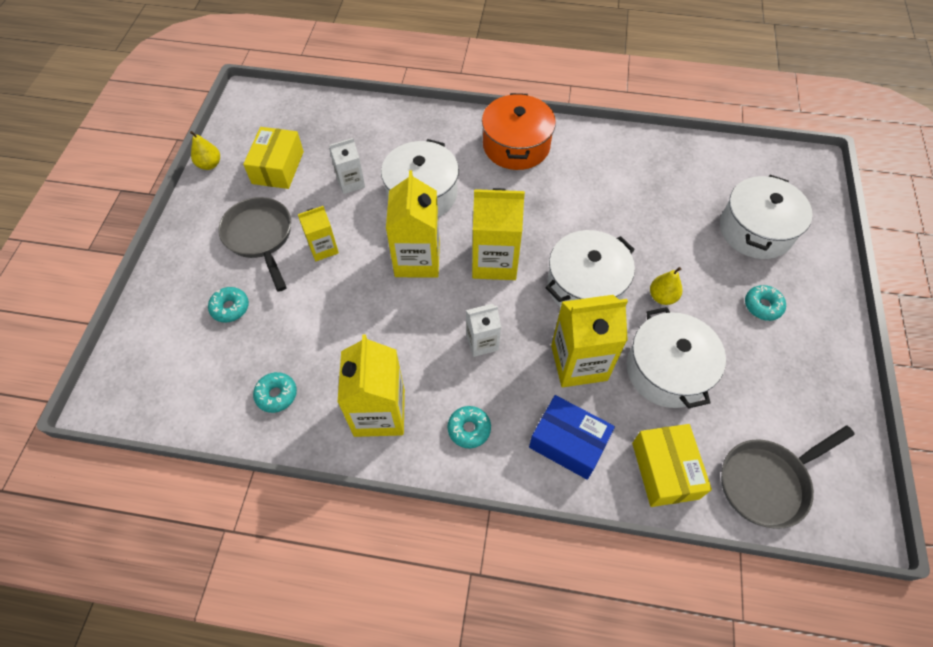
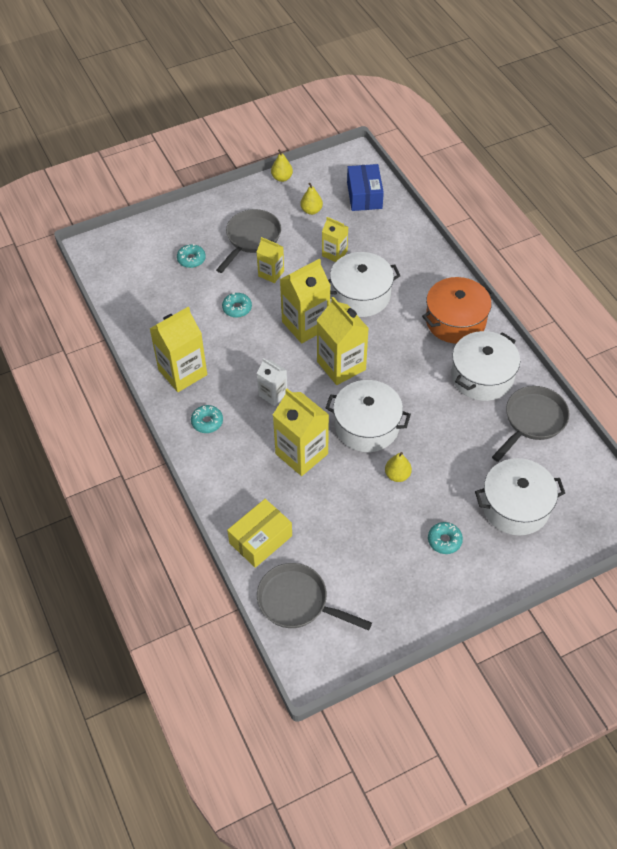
camera: 55 degrees right, 5 degrees down
(276, 395) = (155, 318): turquoise donut -> turquoise donut (237, 308)
(278, 167) = (311, 210): yellow box -> yellow pear
(351, 182) = (334, 253): white carton -> yellow carton
(568, 443) = (239, 478): blue box -> blue box (364, 195)
(667, 370) = (338, 506): white pot -> white pot (482, 376)
(670, 162) = (532, 421): none -> grey pan

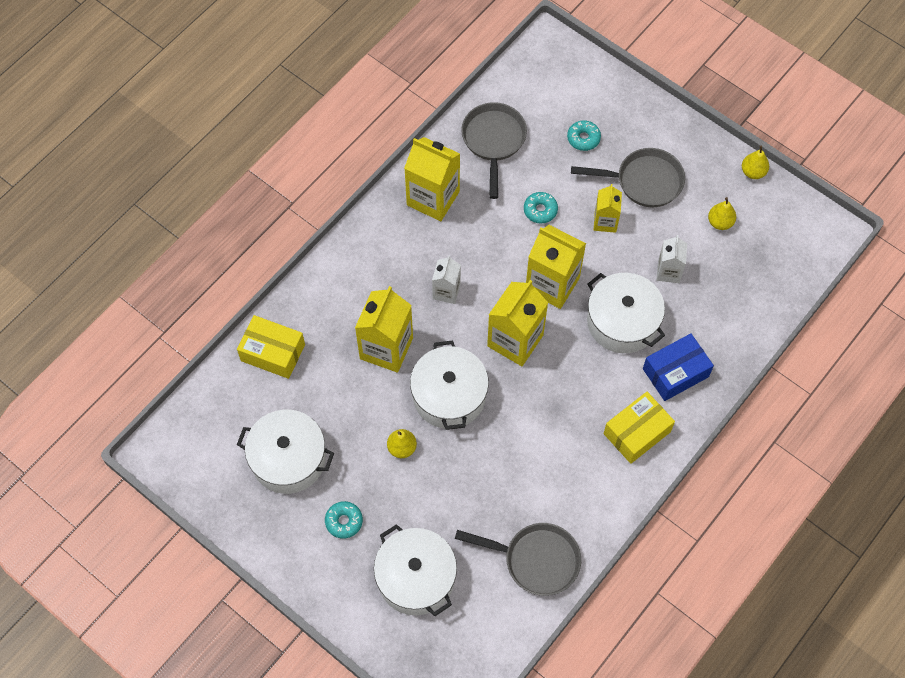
camera: 65 degrees right, 10 degrees up
(207, 422) = (384, 247): turquoise donut -> none
(298, 602) = (220, 413): grey pan -> grey pan (493, 141)
(334, 253) = (668, 271): yellow carton -> white carton
(364, 195) = (775, 267): blue box -> blue box (675, 373)
(455, 321) = (637, 432): orange pot -> yellow box
(482, 376) = (571, 487): white pot -> white pot (288, 459)

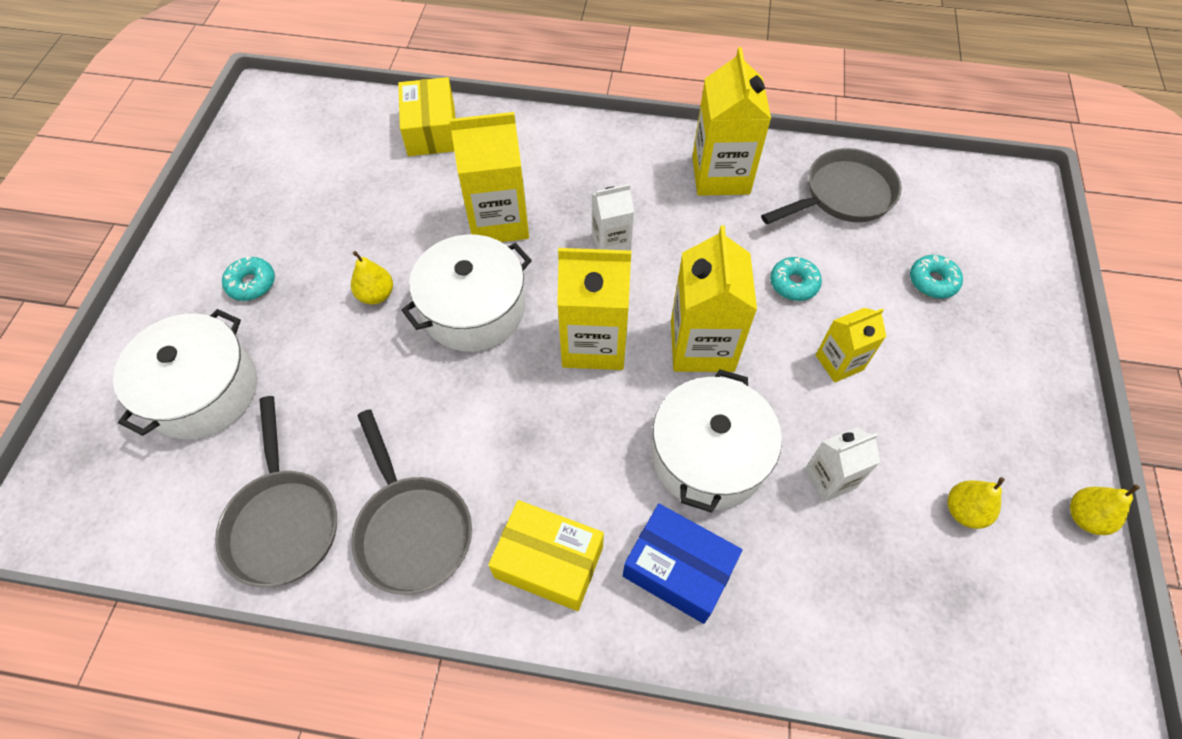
camera: 60 degrees right, 5 degrees down
(288, 459) = (308, 199): white pot -> none
(644, 181) = (937, 379): grey pan -> grey pan (412, 529)

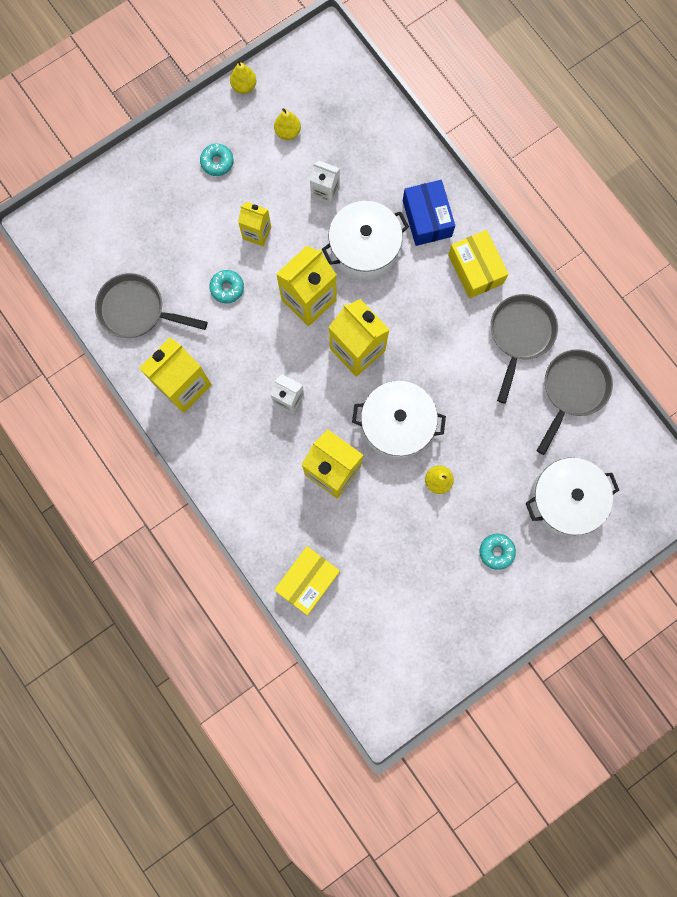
camera: 135 degrees left, 20 degrees up
(932, 281) = (160, 226): turquoise donut -> turquoise donut (217, 162)

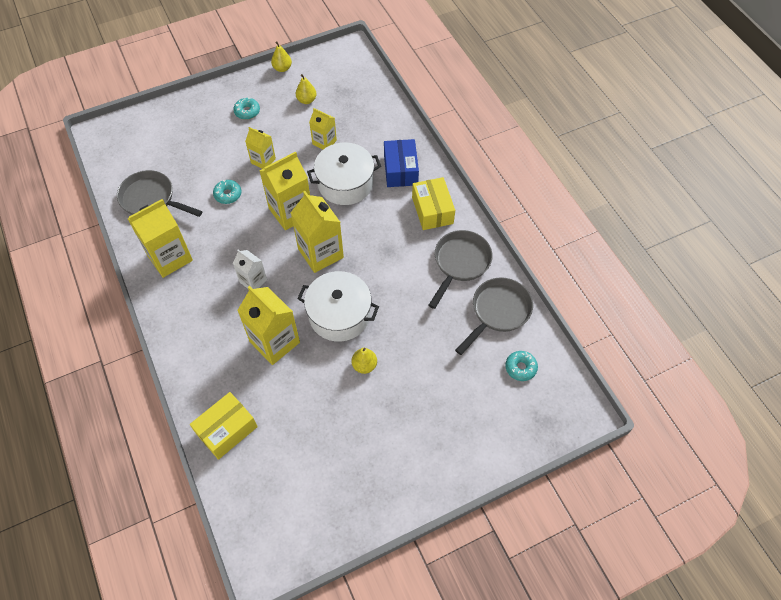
camera: 10 degrees right, 20 degrees down
(325, 193) = (324, 142): white carton -> yellow carton
(496, 551) = (404, 434): turquoise donut -> turquoise donut (520, 368)
(564, 499) = (475, 399): white pot -> none

